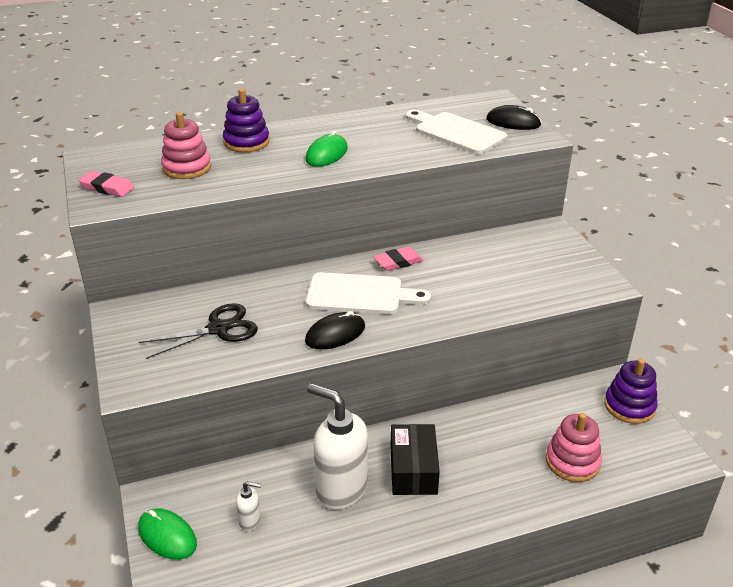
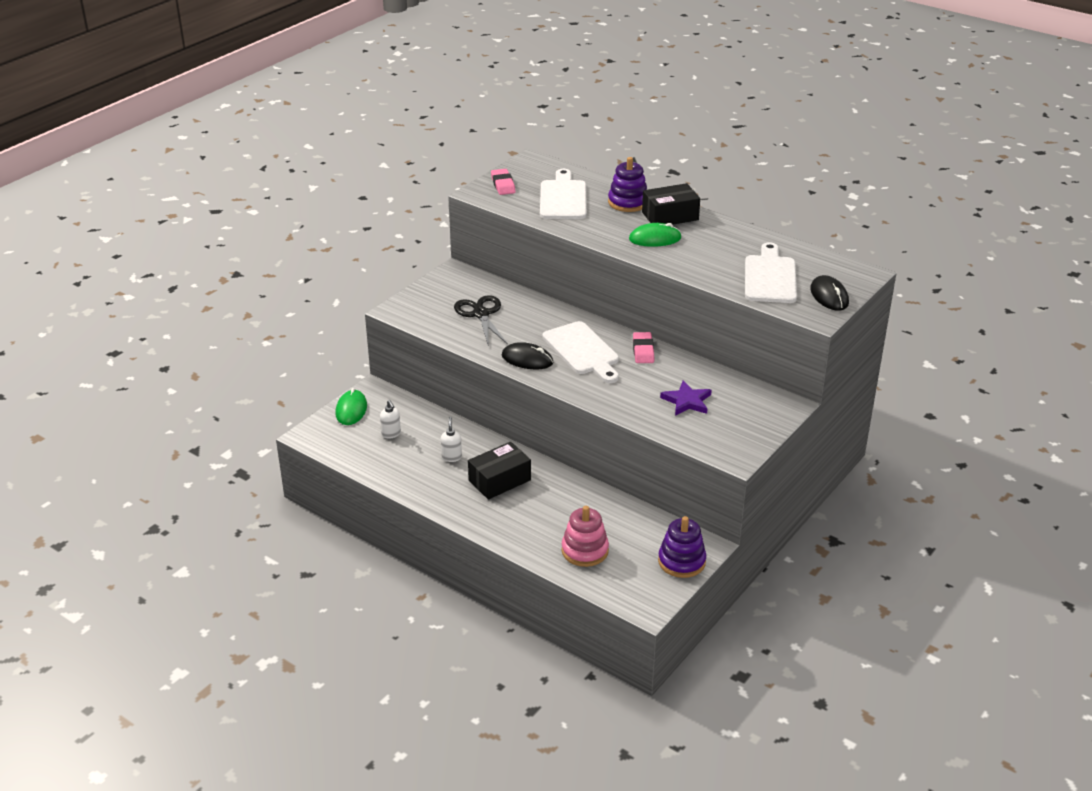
camera: 55 degrees right, 0 degrees up
(187, 168) = (563, 198): pink stacking toy -> white cutting board
(218, 329) = (480, 314): black scissors -> black scissors turned 135 degrees counterclockwise
(299, 134) = (670, 216): none -> black box
(340, 489) = (451, 457): white soap dispenser -> white soap dispenser, size x0.44
(398, 262) = (643, 351): pink eraser -> pink eraser turned 60 degrees clockwise
(500, 273) = (687, 401): none -> purple star

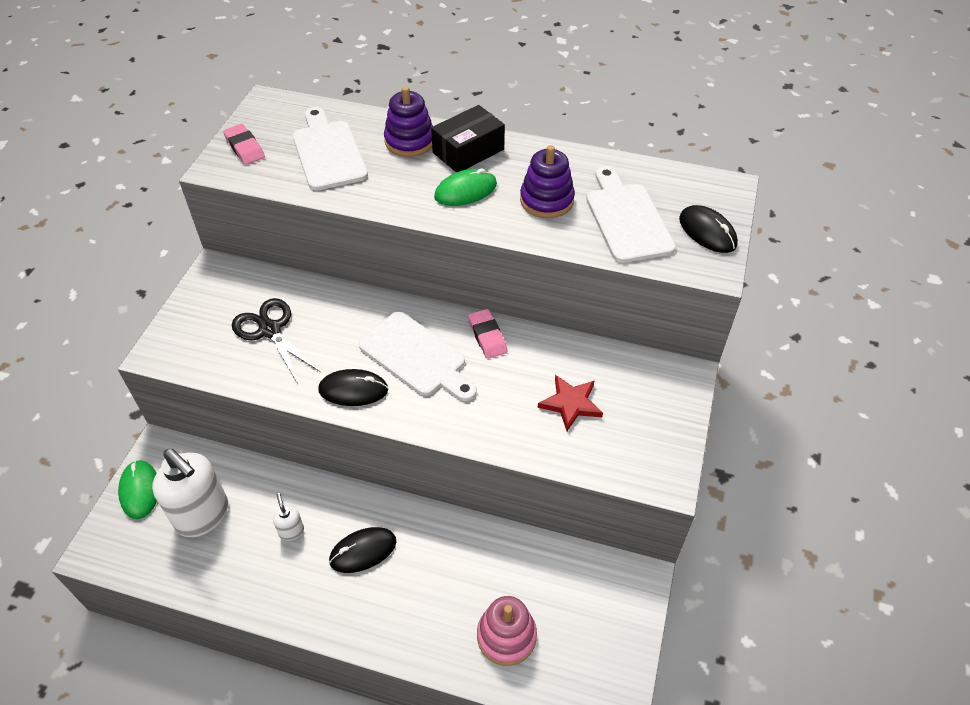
camera: 20 degrees left, 15 degrees up
(391, 434) = (203, 516): white soap dispenser -> white soap dispenser, size x2.29
(499, 480) = (363, 551): black box -> black mouse
(681, 561) = (624, 614): purple stacking toy -> purple stacking toy (546, 200)
(687, 401) = (571, 404): purple star -> red star

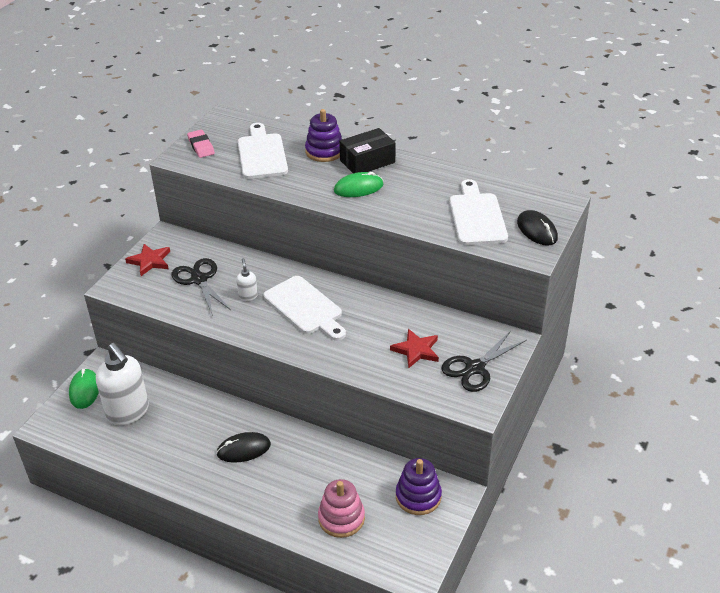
camera: 10 degrees right, 10 degrees down
(199, 310) = (150, 261): none -> red star
(291, 531) = (192, 430): white soap dispenser -> white soap dispenser (248, 296)
(353, 390) = (253, 324): black mouse -> none
(487, 336) = (363, 299): pink eraser -> none
(546, 200) = (418, 199): purple stacking toy -> purple stacking toy (418, 496)
(650, 421) = (475, 368): none -> black scissors

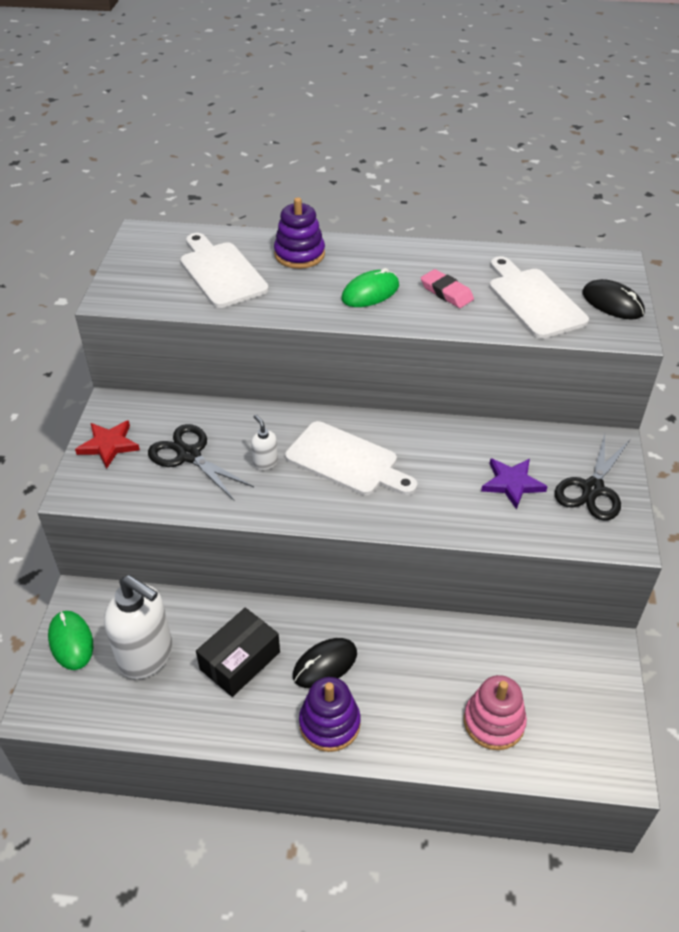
camera: 20 degrees left, 5 degrees up
(201, 146) = (134, 277): pink eraser -> pink eraser (446, 292)
(367, 161) = (360, 257): black box -> black box (240, 661)
(416, 350) = (512, 483): red star -> purple star
(418, 496) = (567, 665): purple stacking toy -> purple stacking toy (329, 723)

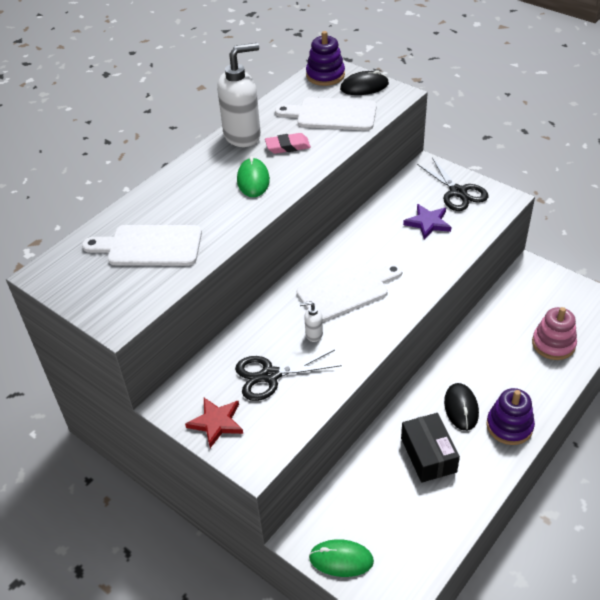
camera: 55 degrees left, 0 degrees up
(147, 656) = (388, 512): white soap dispenser -> white soap dispenser (243, 136)
(299, 254) = (171, 196): purple stacking toy -> purple stacking toy (325, 75)

